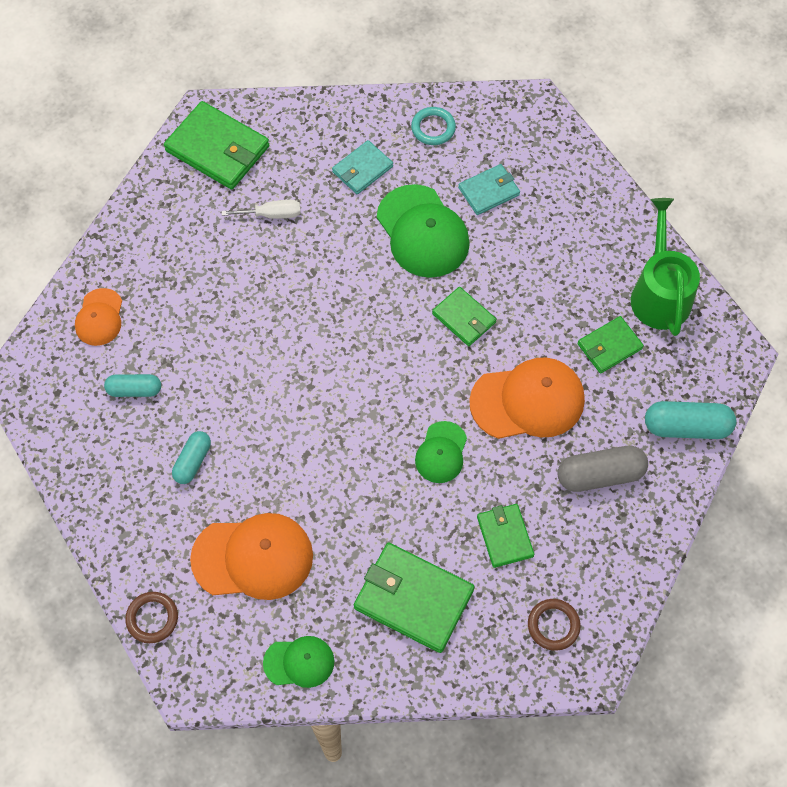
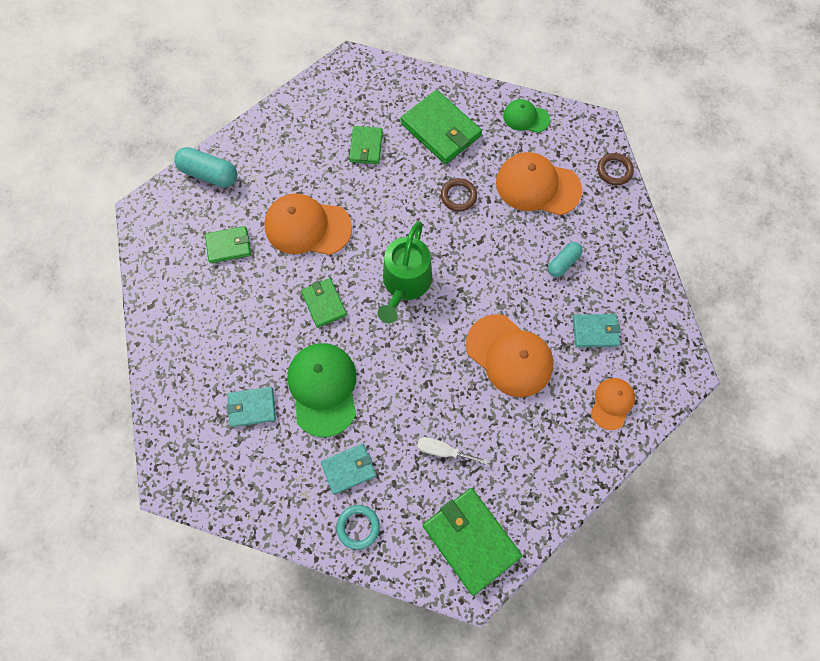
camera: 160 degrees left, 5 degrees up
(134, 390) = (595, 331): turquoise capsule -> turquoise wallet
(229, 330) = (509, 356): none -> orange cap
(433, 128) = (269, 490): turquoise ring -> turquoise ring (358, 527)
(441, 452) = (384, 212): green cap -> none
(553, 625) = (360, 89): brown ring -> brown ring (458, 196)
(600, 475) = (284, 163): grey capsule -> none
(659, 294) = (169, 272): green watering can -> green watering can (405, 283)

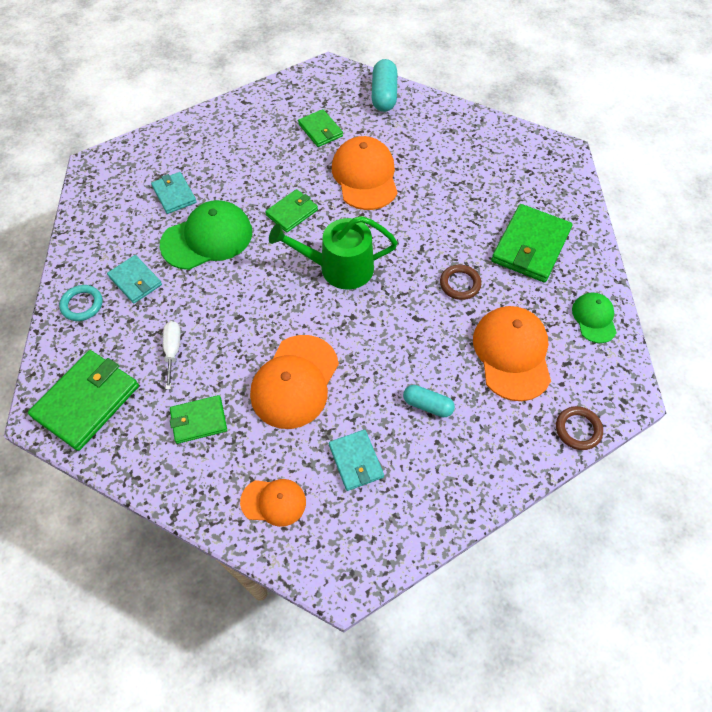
camera: 70 degrees right, 10 degrees down
(366, 147) = (474, 192): green wallet -> green wallet (199, 420)

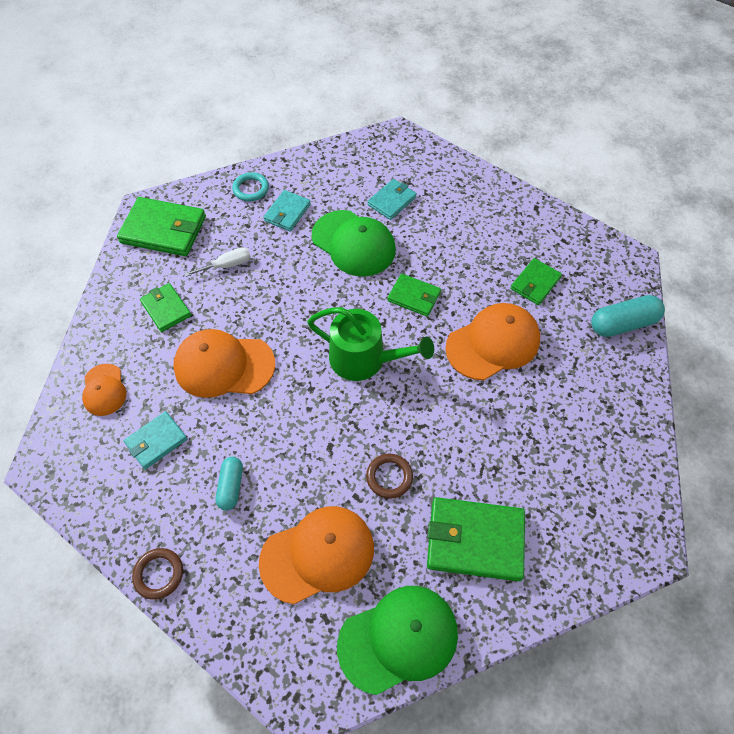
camera: 70 degrees right, 0 degrees up
(339, 268) = (364, 359): green watering can -> green watering can turned 135 degrees clockwise
(578, 429) = (244, 648): brown ring -> brown ring (159, 574)
(594, 318) = (398, 639): green cap -> green cap, size x1.77

